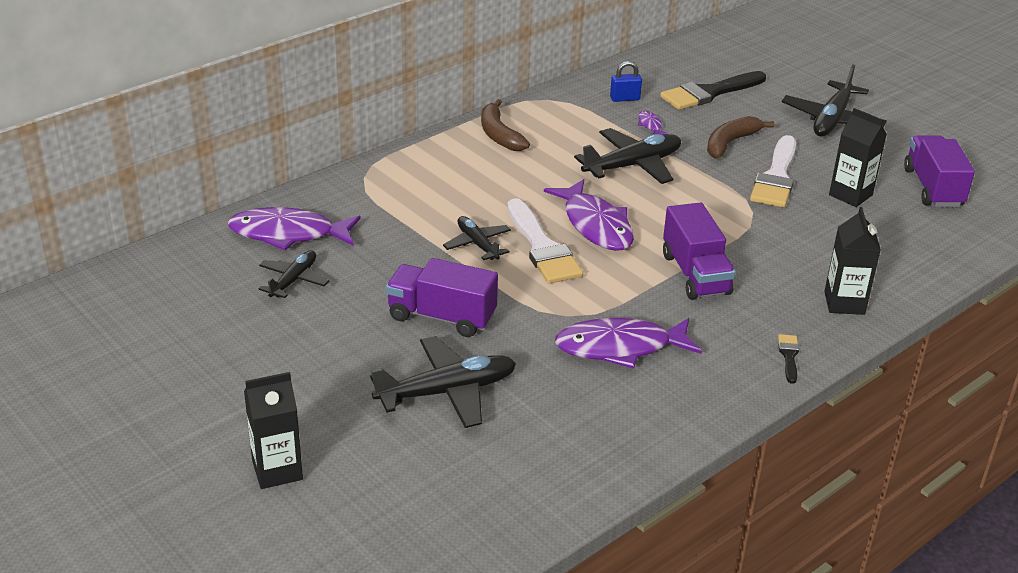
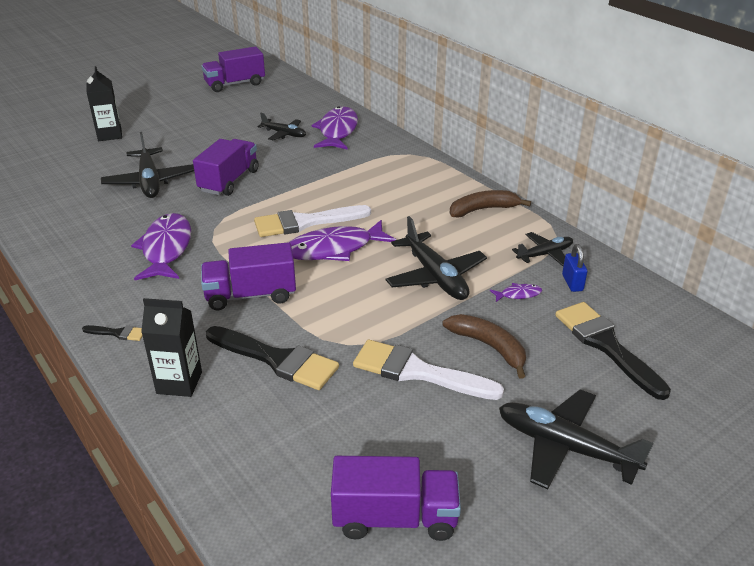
camera: 95 degrees right, 0 degrees up
(75, 350) = (235, 84): none -> purple truck
(477, 244) = (314, 196): black plane -> black plane (545, 254)
(789, 250) = (277, 359): none -> black brush
(850, 195) = (379, 428): black carton -> none

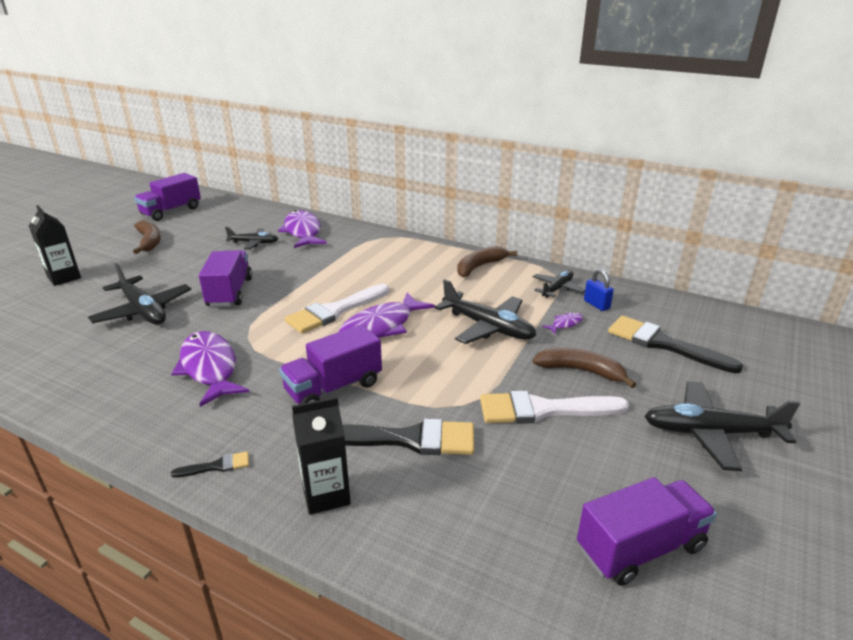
camera: 25 degrees left, 5 degrees down
(197, 113) = (149, 241): none -> brown banana

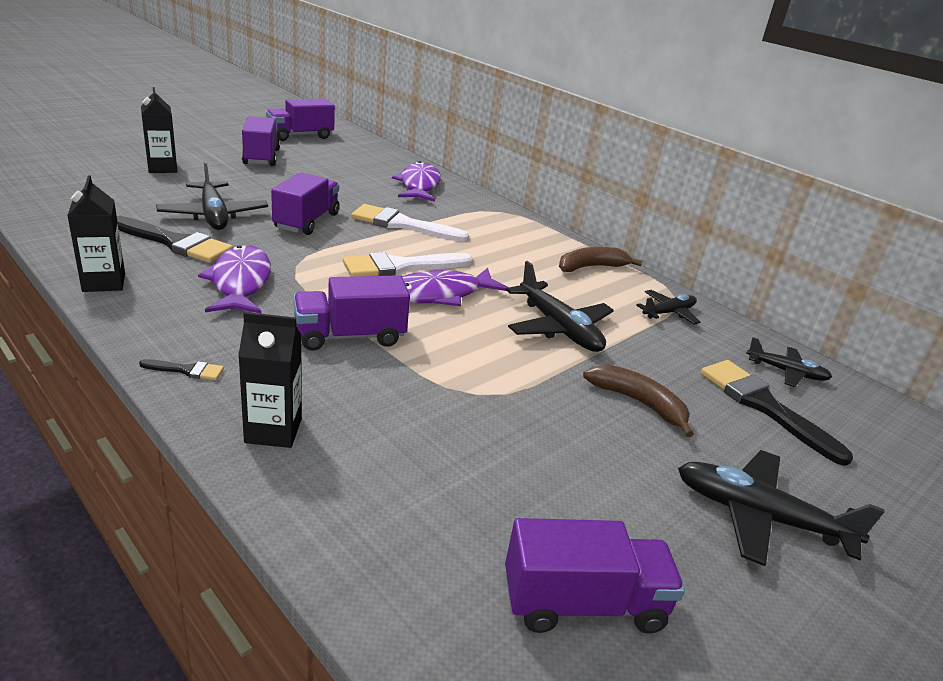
camera: 15 degrees right, 0 degrees up
(84, 407) = (104, 282): none -> black carton
(149, 241) = (261, 157): brown banana -> purple truck
(254, 243) = (362, 183): black plane -> black plane (786, 372)
(408, 439) = (394, 408): black brush -> black brush (175, 243)
(543, 410) = (565, 427): white brush -> white brush (402, 224)
(565, 324) = (653, 350): purple fish -> none
(596, 304) = (706, 342): blue padlock -> none

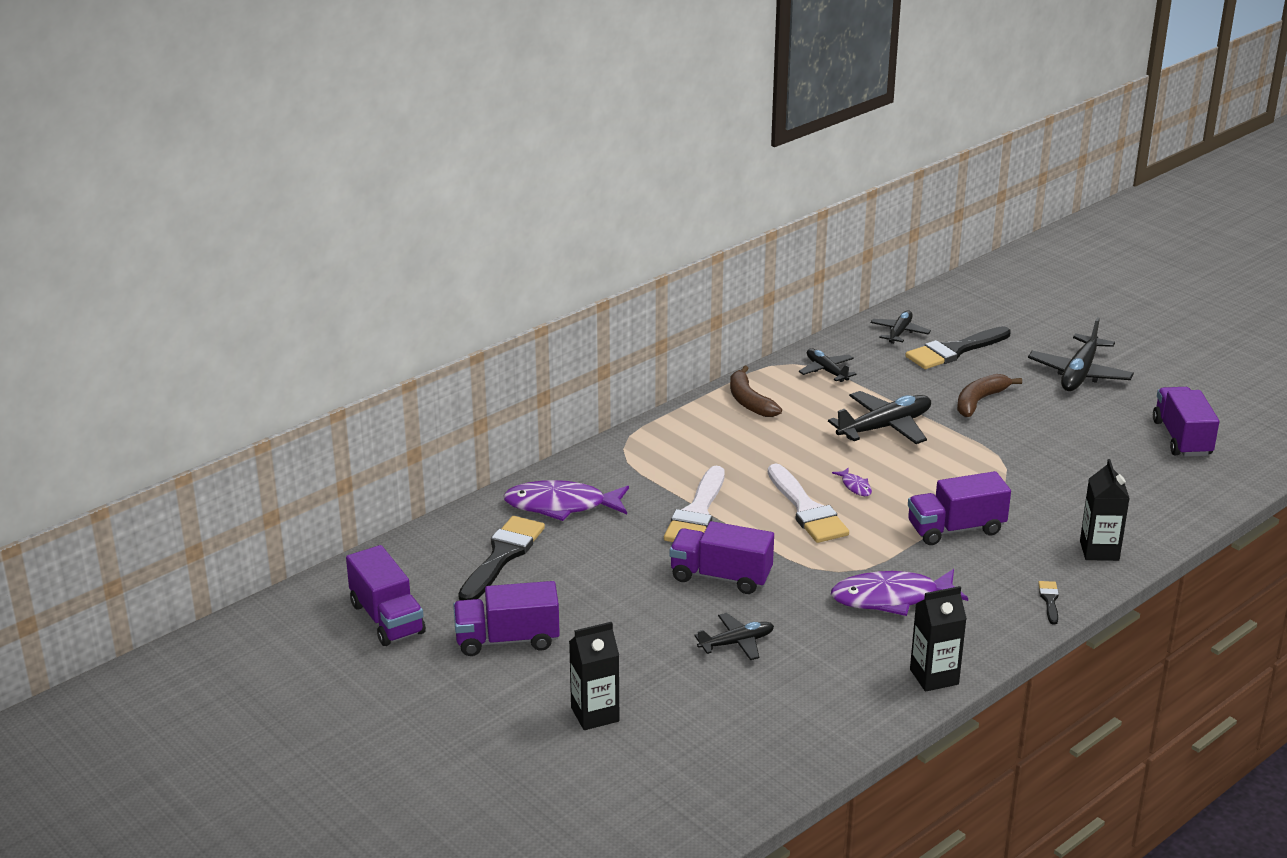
camera: 85 degrees left, 0 degrees up
(175, 243) = (824, 654): black brush -> black brush (502, 556)
(213, 215) = (737, 643): black plane -> black plane, size x0.60
(350, 336) = (956, 529): purple truck -> purple truck turned 90 degrees clockwise
(439, 294) = (855, 486): purple fish -> purple fish, size x0.43

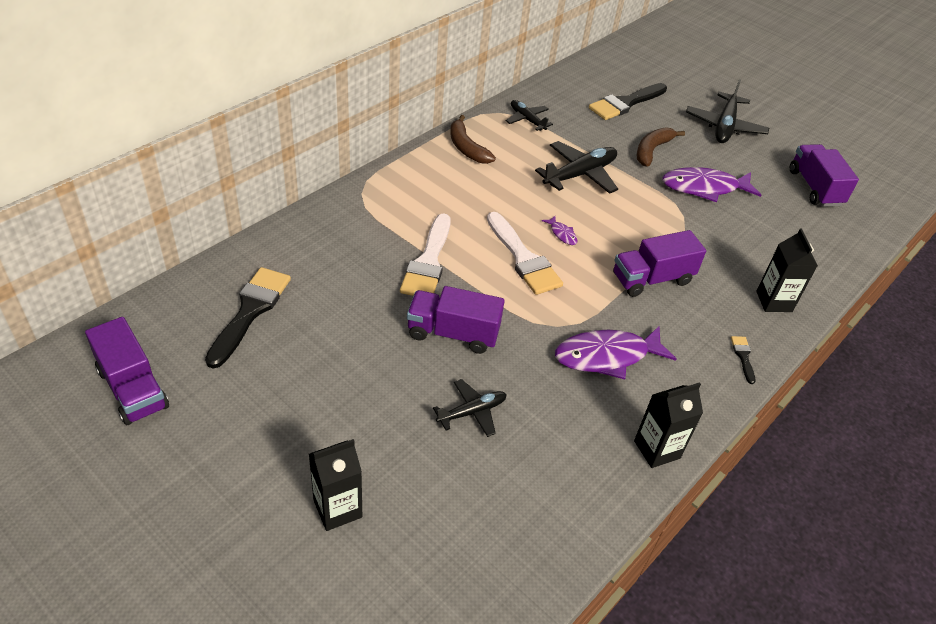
camera: 10 degrees left, 15 degrees up
(507, 640) = (251, 413): purple truck -> none
(561, 505) = (306, 254): purple fish -> purple fish (704, 188)
(899, 332) = (581, 86): black plane -> none

